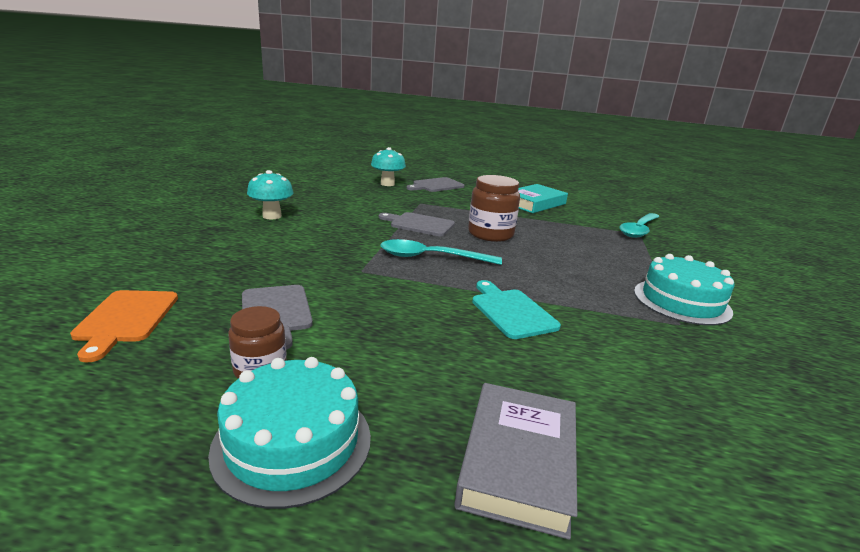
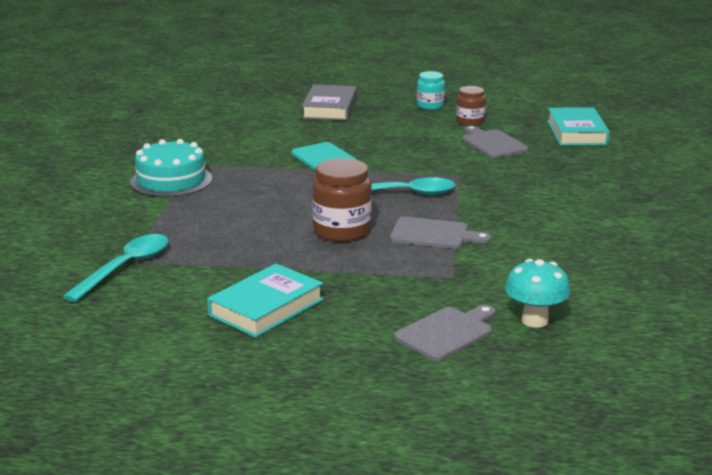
camera: 175 degrees right, 0 degrees up
(126, 319) = (577, 132): orange cutting board -> turquoise book
(272, 216) = (612, 222): turquoise mushroom -> none
(292, 442) = (430, 106): turquoise cake -> turquoise jar

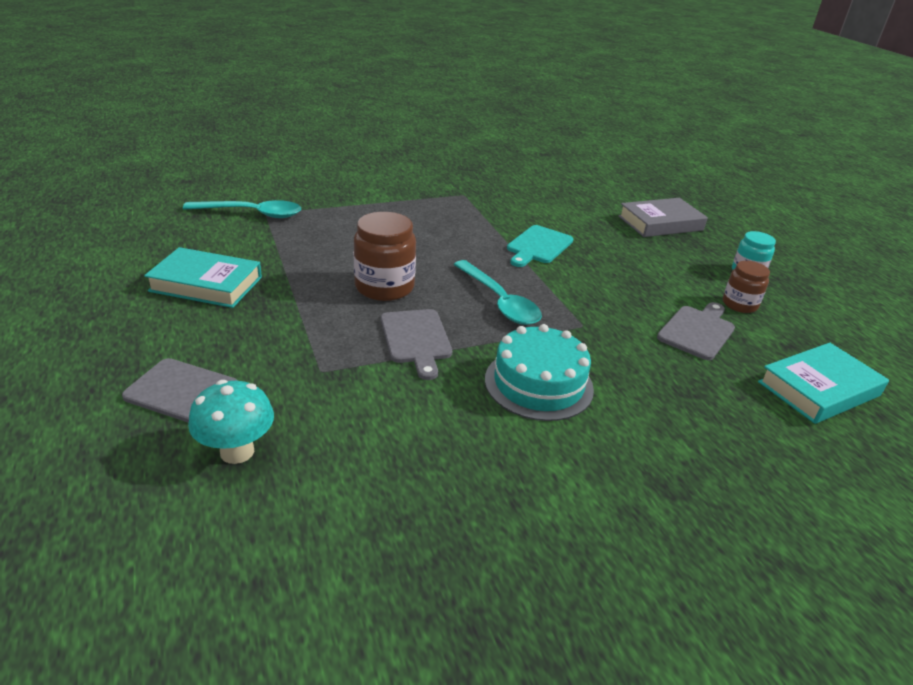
camera: 60 degrees right, 10 degrees up
(171, 180) = (423, 194): turquoise cake -> turquoise cake (538, 384)

